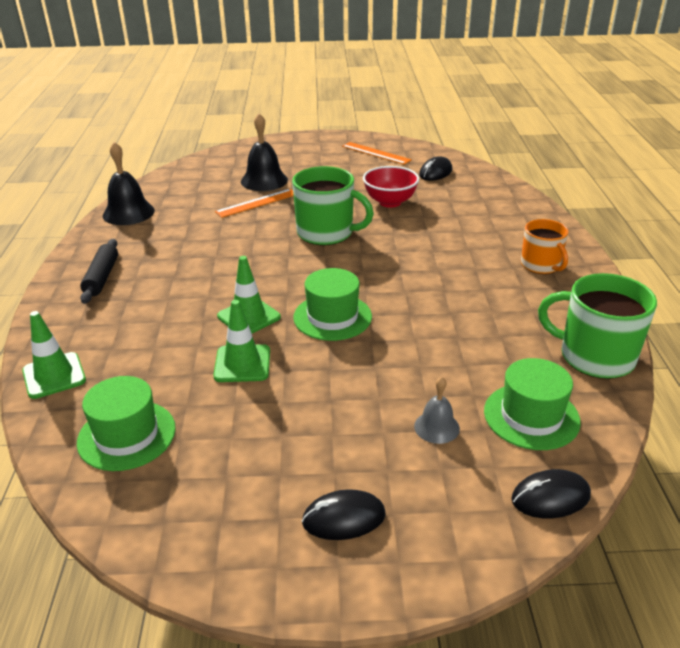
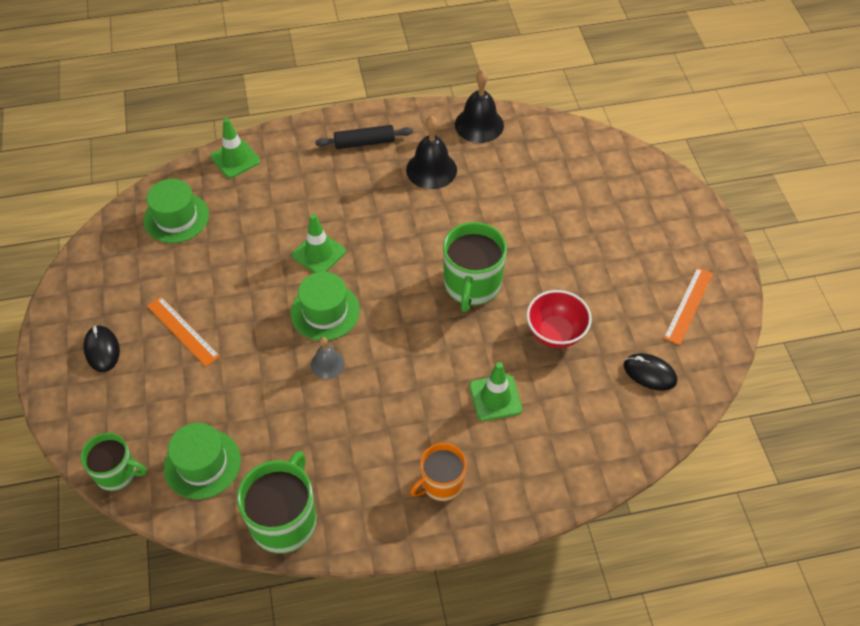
camera: 80 degrees right, 20 degrees up
(242, 364) = (256, 263): green traffic cone -> green traffic cone (495, 398)
(257, 203) = (523, 216): orange ruler -> orange ruler (183, 330)
(264, 180) = (578, 211): black bell -> black bell (431, 169)
(436, 427) = (188, 398): grey bell -> grey bell (327, 364)
(550, 497) = (117, 472): black mouse -> green mug

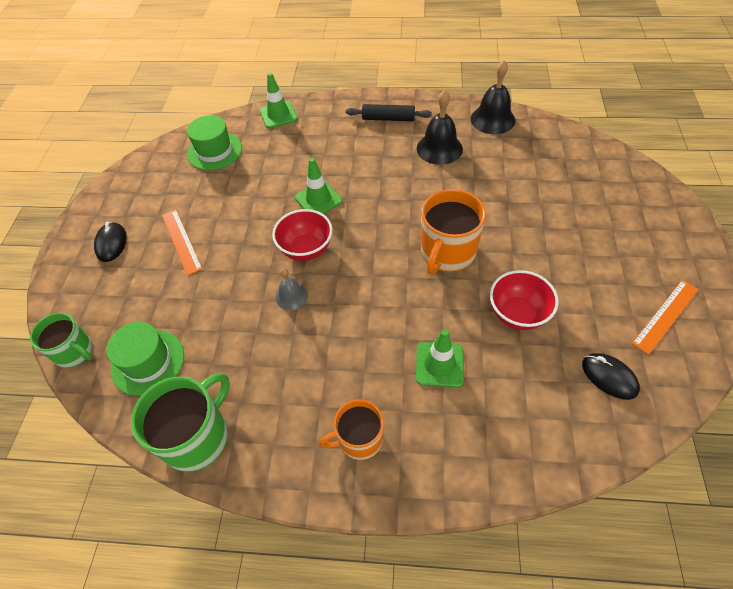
camera: 20 degrees right, 0 degrees up
(325, 311) = (306, 249): green hat -> red bowl
(472, 285) = (447, 252): green mug -> orange mug

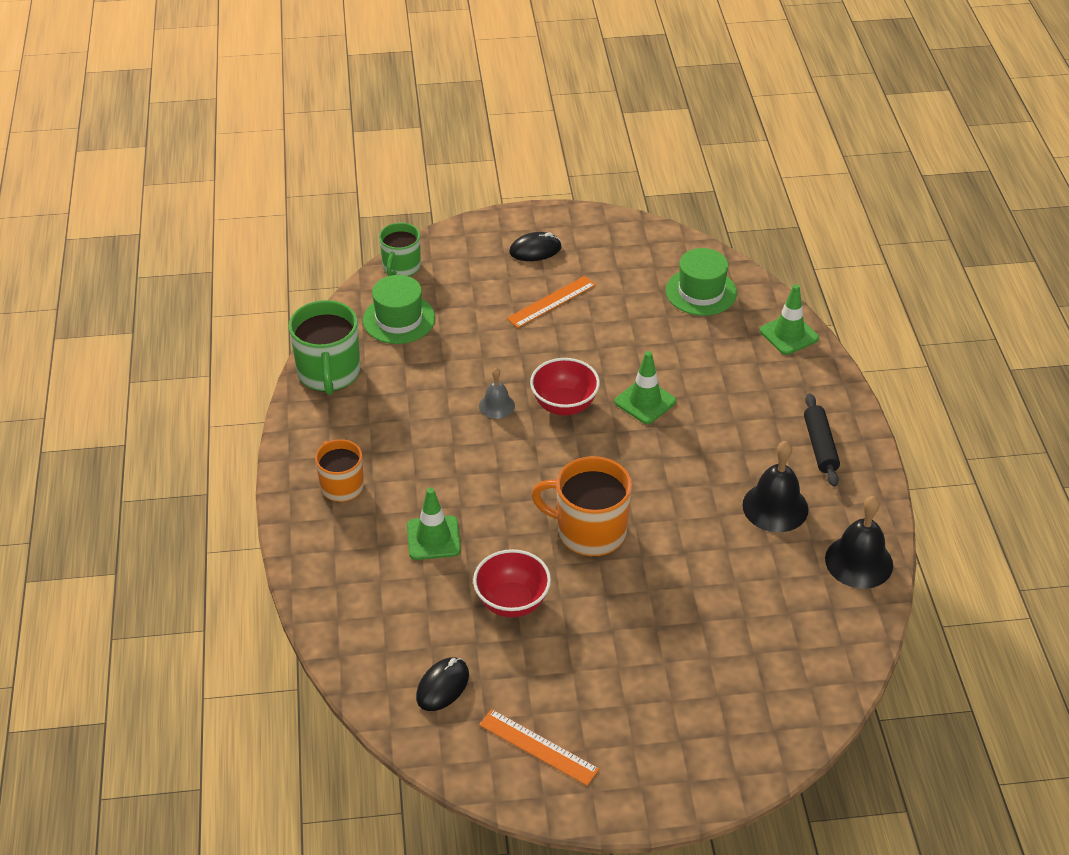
camera: 75 degrees right, 10 degrees down
(197, 436) = (329, 373): green mug -> green mug turned 60 degrees clockwise

